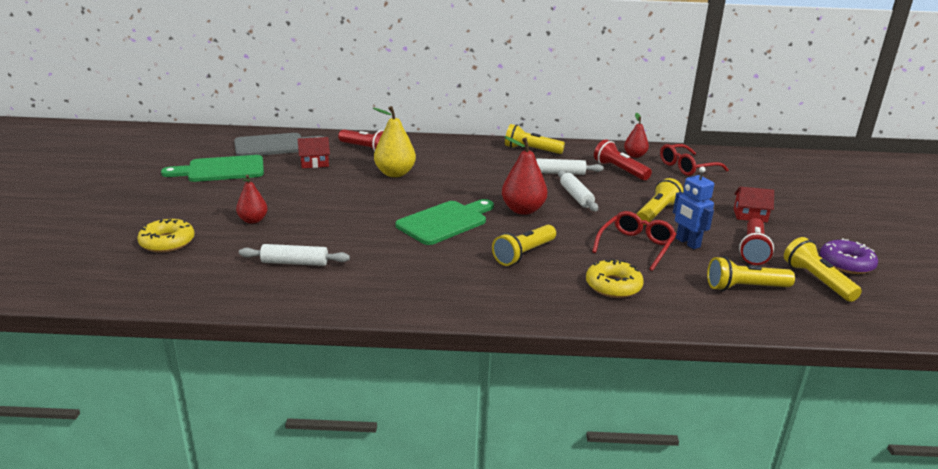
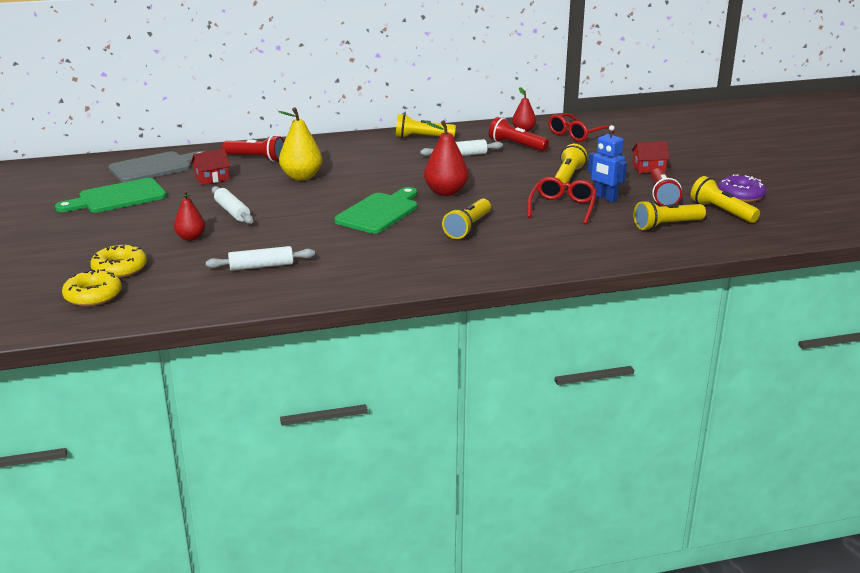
camera: 15 degrees left, 0 degrees up
(576, 196) = (488, 174): white rolling pin -> white rolling pin (232, 212)
(613, 286) = (558, 240): yellow donut -> yellow donut (93, 295)

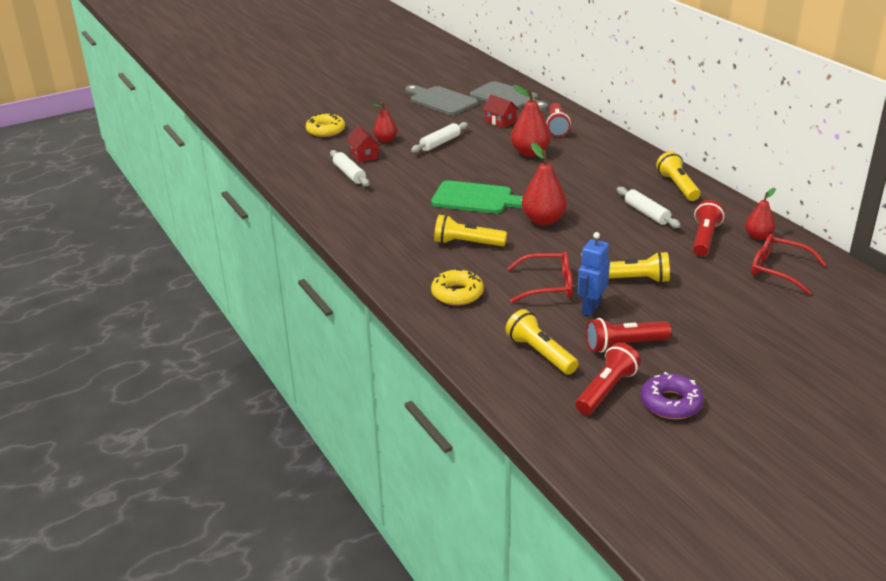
camera: 75 degrees right, 5 degrees up
(93, 295) = (284, 133): yellow donut -> yellow donut (457, 294)
(118, 197) = (441, 100): green cutting board -> grey cutting board
(301, 177) = (530, 153): yellow pear -> red pear
(648, 168) = (707, 329): red house -> red house (364, 155)
(721, 211) = (606, 390): yellow flashlight -> red flashlight

